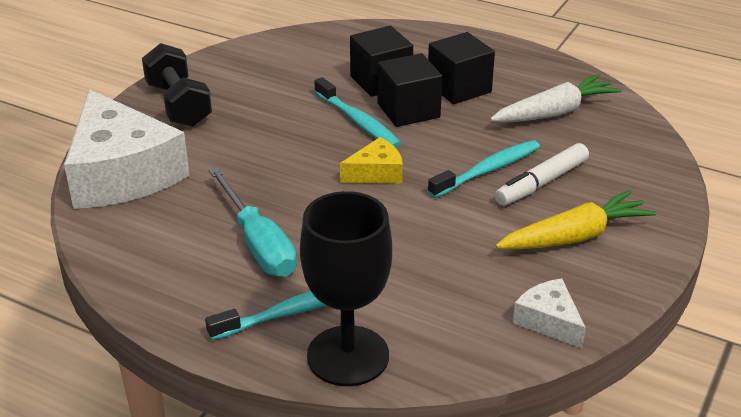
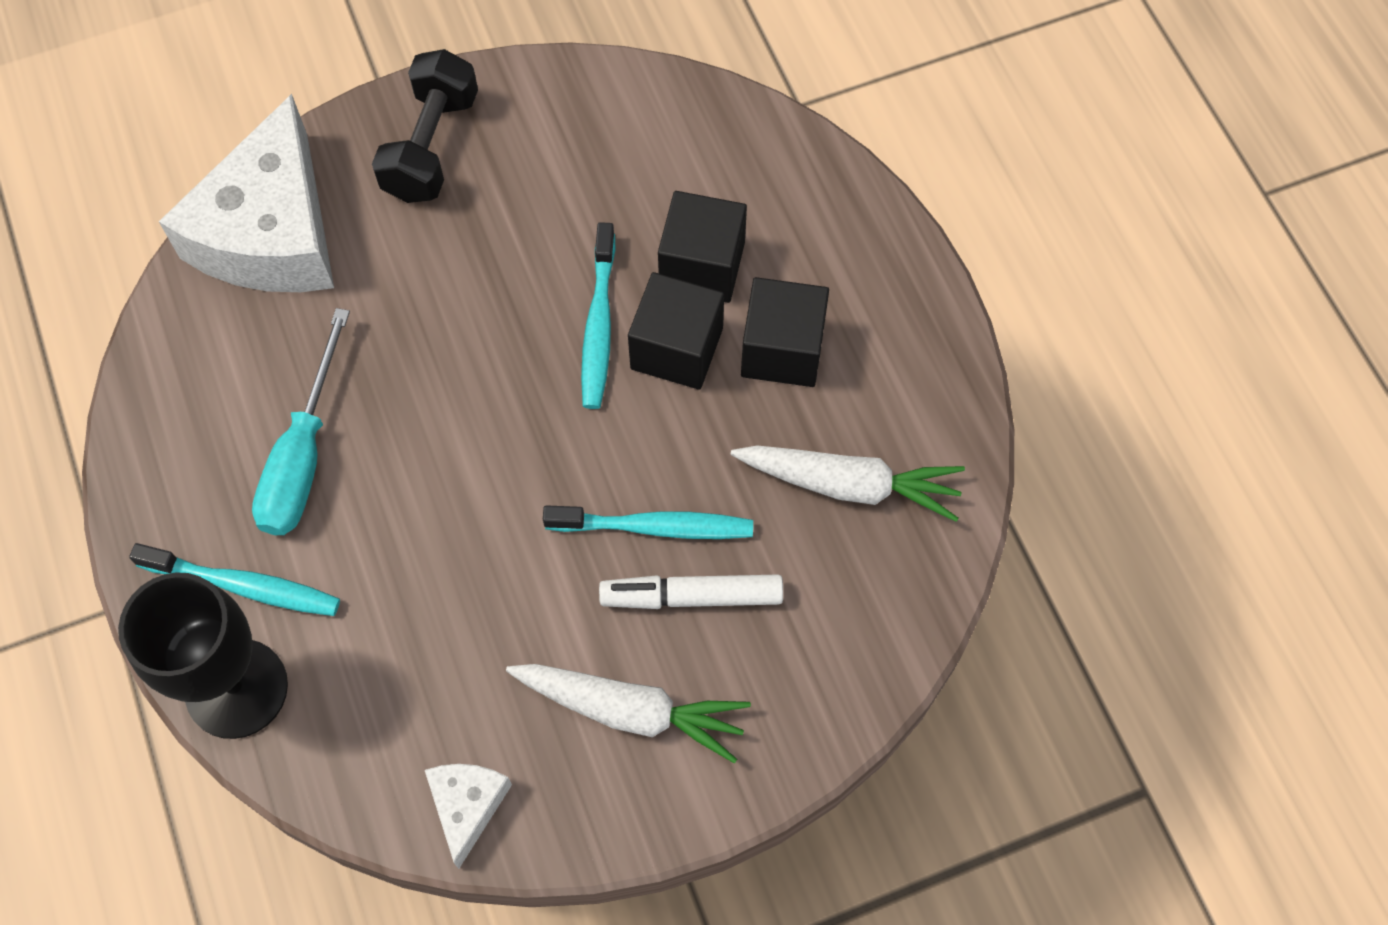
camera: 40 degrees right, 30 degrees up
(376, 173) = (528, 435): yellow cheese -> none
(574, 237) = (630, 710): yellow carrot -> white carrot

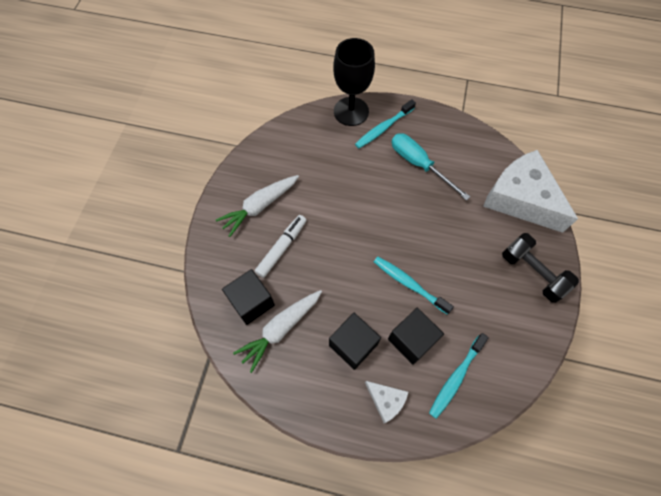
camera: 125 degrees right, 0 degrees up
(467, 806) = (268, 148): white cheese -> white cheese (386, 400)
(655, 527) = (315, 252): turquoise toothbrush -> turquoise toothbrush (456, 377)
(676, 348) = (380, 305): black cube -> black cube (251, 302)

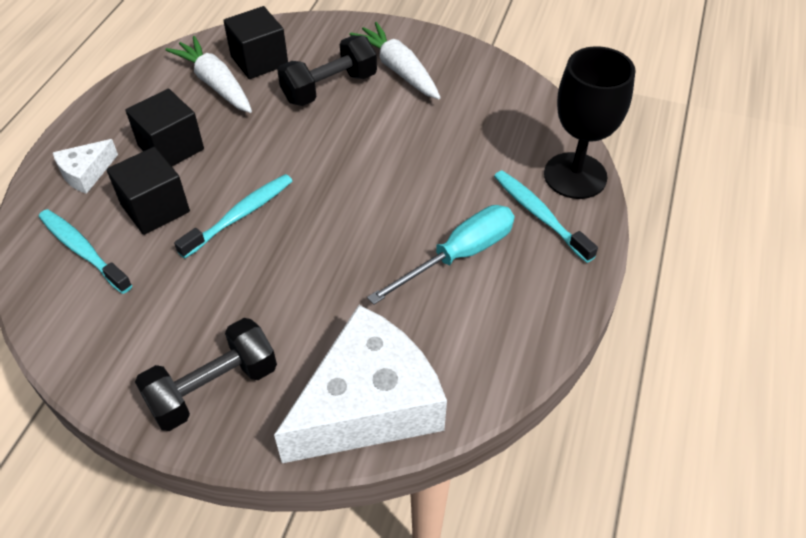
camera: 95 degrees right, 15 degrees down
(281, 248) = (329, 88): white marker -> black dumbbell

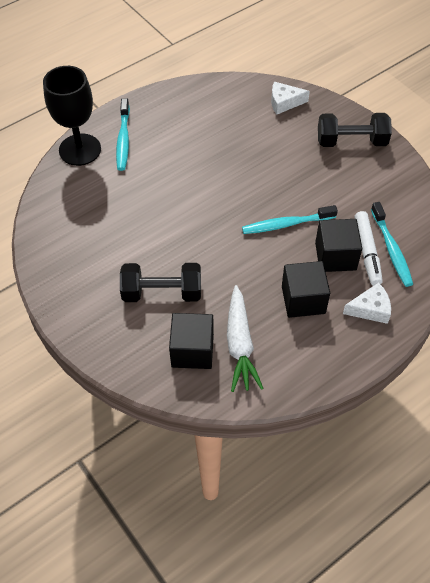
camera: 145 degrees left, 5 degrees up
(115, 232) = (367, 252): none -> white marker
(368, 404) = (284, 102): white cheese -> white cheese, size x0.45
(398, 70) = (101, 282): white carrot -> none
(458, 256) = (186, 141): turquoise screwdriver -> none

